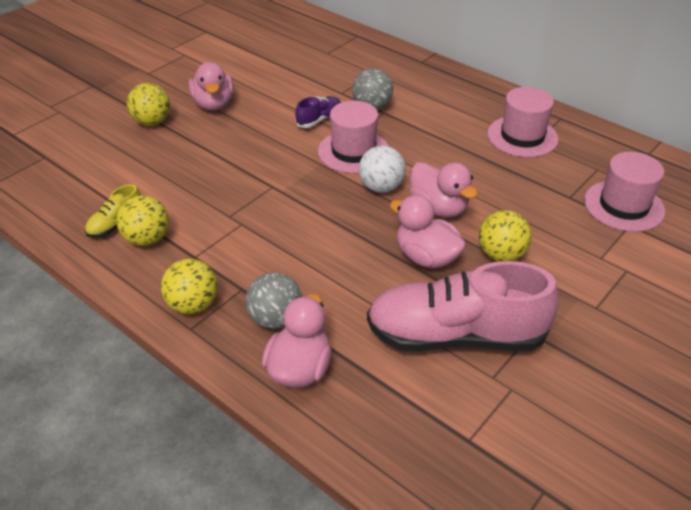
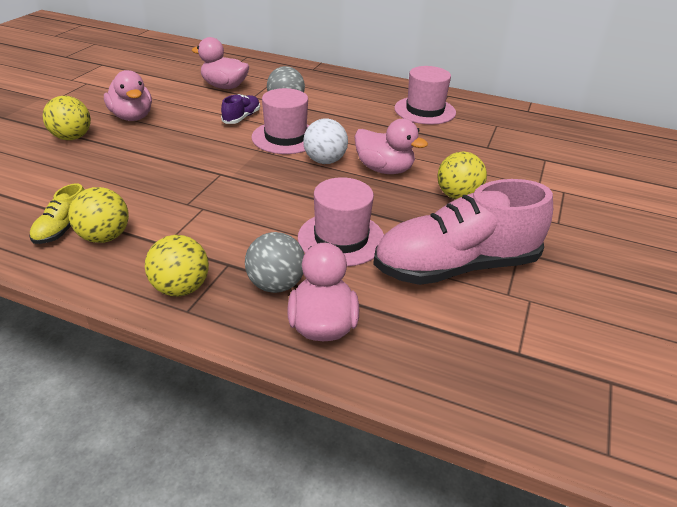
camera: 20 degrees left, 5 degrees down
(426, 257) = (394, 208): pink duck -> pink duck (224, 86)
(624, 206) = (532, 147): pink hat -> pink hat (341, 238)

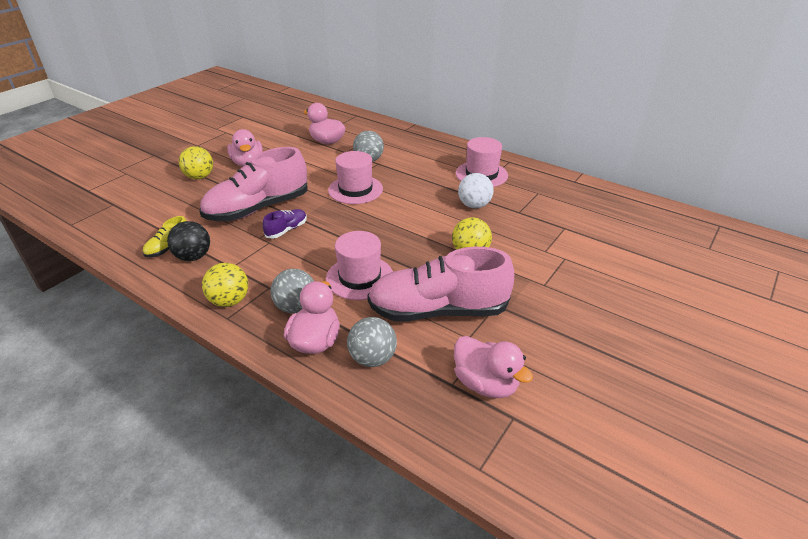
camera: 15 degrees right, 0 degrees up
(105, 237) = (193, 257): yellow ball -> black ball
(170, 169) = (258, 209): none -> pink shoe
(241, 118) = (329, 170): purple shoe -> purple shoe (286, 230)
(325, 161) = (377, 212): white ball -> white ball (474, 205)
(384, 169) = (421, 224): pink duck -> pink duck (485, 384)
(406, 335) = (372, 358): none -> grey ball

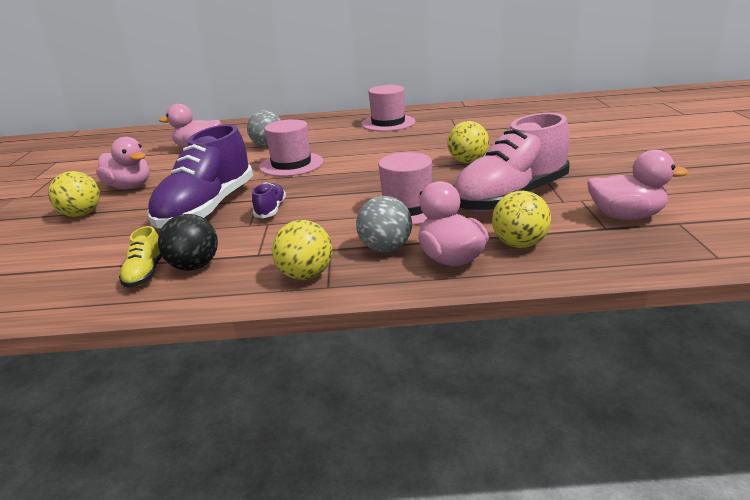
camera: 35 degrees left, 10 degrees down
(258, 209) = (207, 209): pink shoe -> purple shoe
(372, 358) = (519, 244): grey ball -> yellow ball
(474, 205) = (417, 139): white ball -> none

